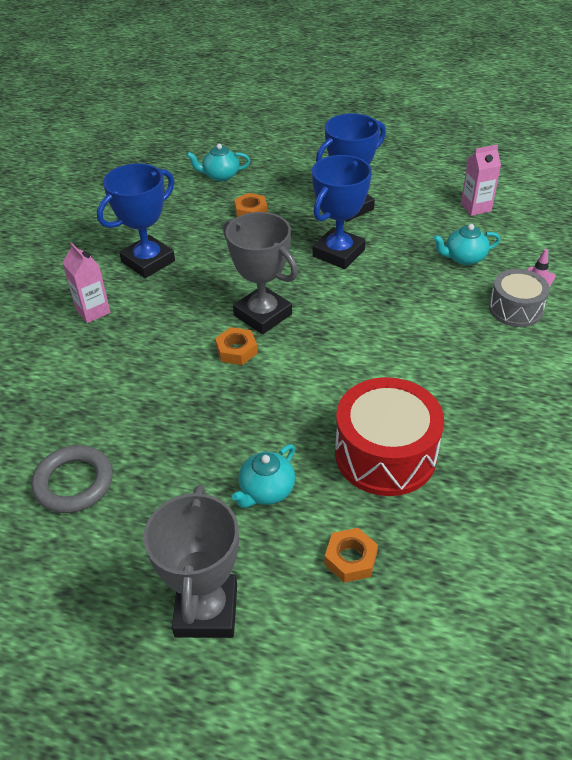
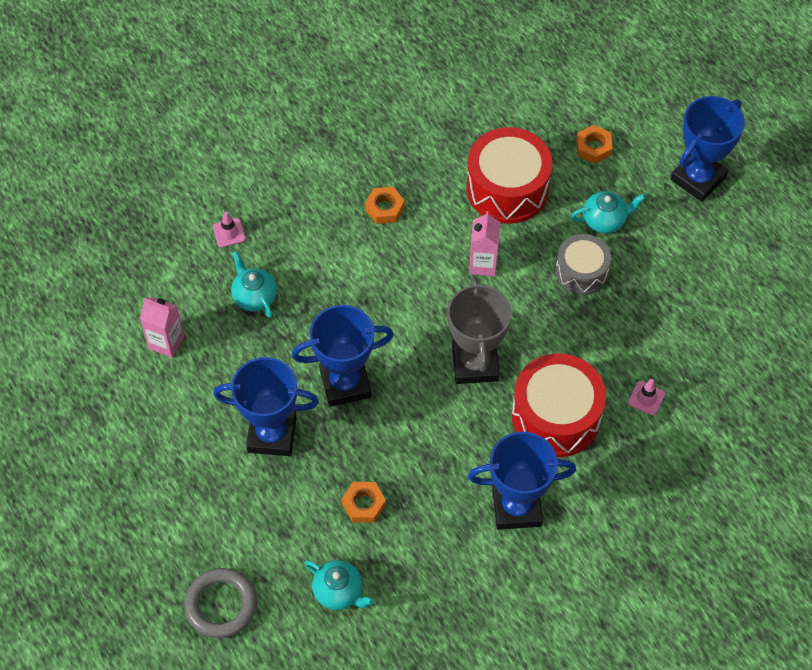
camera: 140 degrees left, 15 degrees up
(74, 482) = (725, 315): grey ring -> grey ring (221, 605)
(93, 311) = (609, 477): pink carton -> pink carton (483, 264)
(102, 374) = (646, 398): none -> pink traffic cone
(167, 321) = (556, 416): none -> red drum
(206, 610) = (698, 178): grey trophy -> blue trophy
(236, 350) = (527, 343): orange nut -> orange nut (384, 208)
(463, 258) = (254, 296): turquoise teapot -> turquoise teapot turned 150 degrees counterclockwise
(515, 309) = (284, 221): grey drum -> grey drum (581, 272)

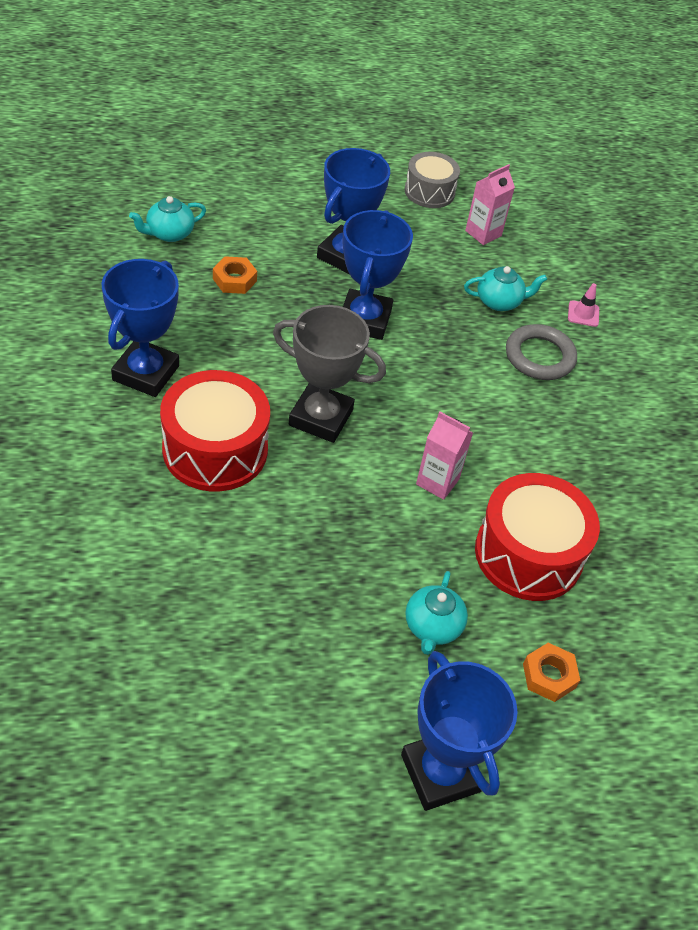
camera: 110 degrees right, 10 degrees down
(221, 605) = (216, 172): grey ring -> grey ring (539, 356)
(384, 208) = (555, 435): orange nut -> none
(581, 272) = (374, 564): grey drum -> grey drum (429, 191)
(646, 398) = (176, 536): pink traffic cone -> none

